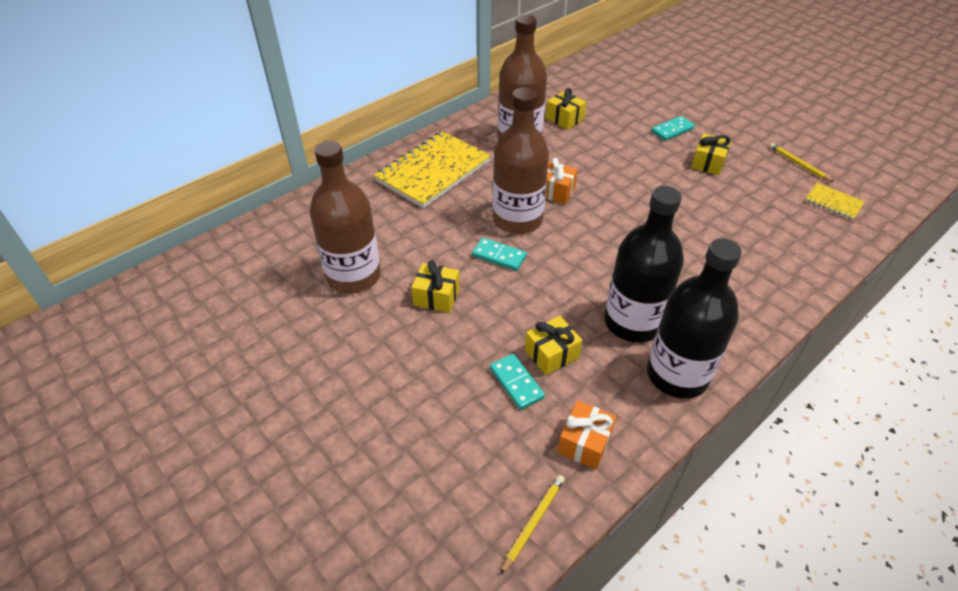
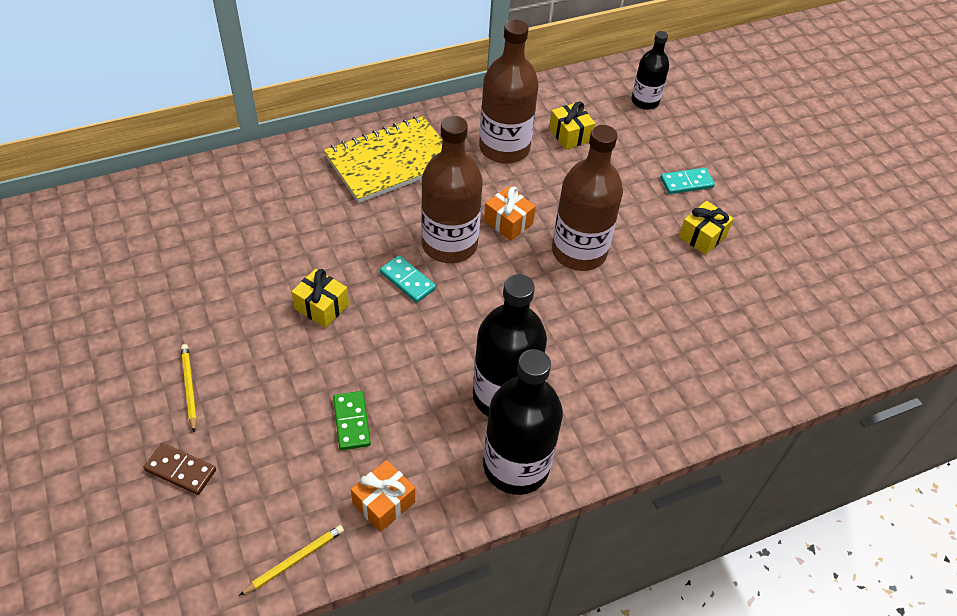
camera: 15 degrees right, 5 degrees up
(353, 276) = (252, 259): brown bottle -> brown bottle (579, 252)
(380, 476) = (180, 470): none -> brown domino
(516, 383) = (351, 422): turquoise domino -> green domino
(551, 354) = (402, 403): yellow gift -> none
(606, 84) = (645, 101): none -> black bottle
(798, 164) = (810, 267): yellow pencil -> yellow pencil (189, 387)
(833, 203) = (818, 327): yellow notebook -> none

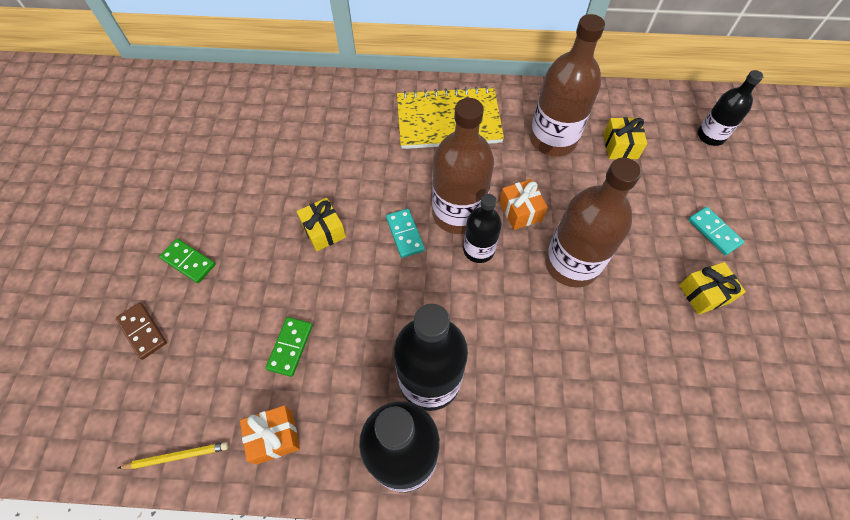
camera: 30 degrees right, 10 degrees up
(189, 387) = (188, 262): yellow pencil -> green domino
(487, 269) = (478, 250): none -> black bottle
(686, 183) = (714, 232): turquoise domino -> turquoise domino turned 45 degrees clockwise

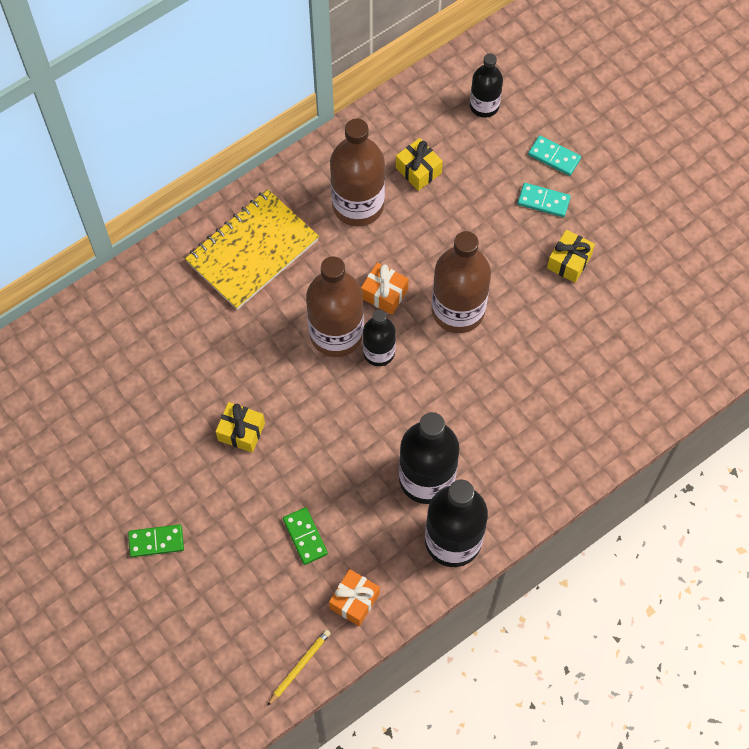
camera: 40 degrees left, 5 degrees up
(142, 331) = (179, 617): brown domino -> none
(405, 234) = (310, 384): turquoise domino -> turquoise domino (554, 157)

